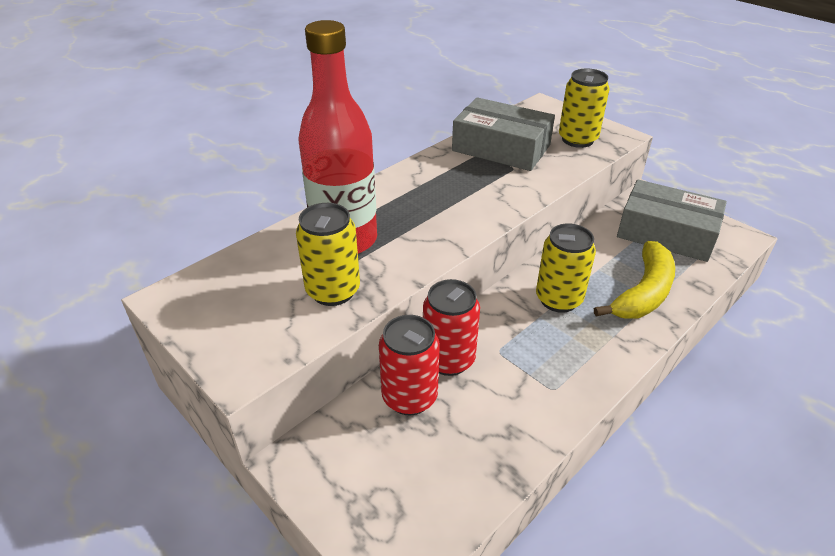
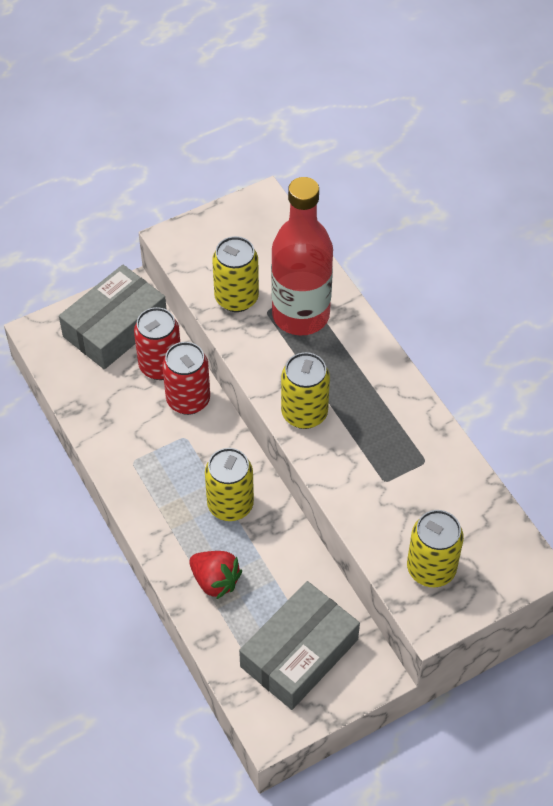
camera: 105 degrees right, 15 degrees up
(468, 218) = (304, 413): none -> yellow can
(501, 148) = (430, 482): grey box -> grey box (115, 327)
(643, 293) = (215, 581): yellow banana -> red strawberry

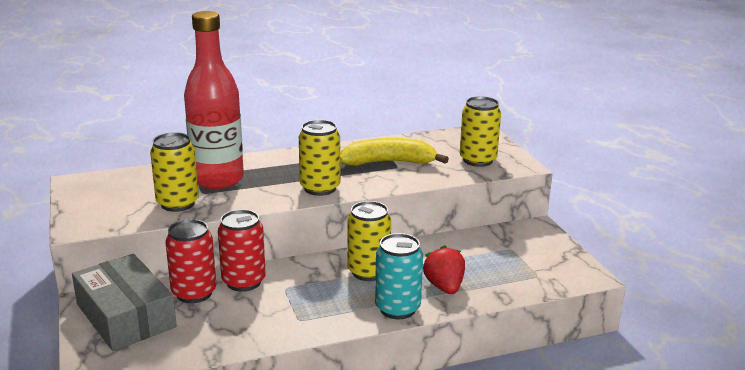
camera: 80 degrees left, 30 degrees down
(166, 542) = (397, 308): none -> turquoise can
(215, 581) = (444, 287): red strawberry -> red strawberry turned 60 degrees counterclockwise
(299, 653) = (518, 256): grey box -> none
(394, 470) = (389, 162): none -> yellow banana

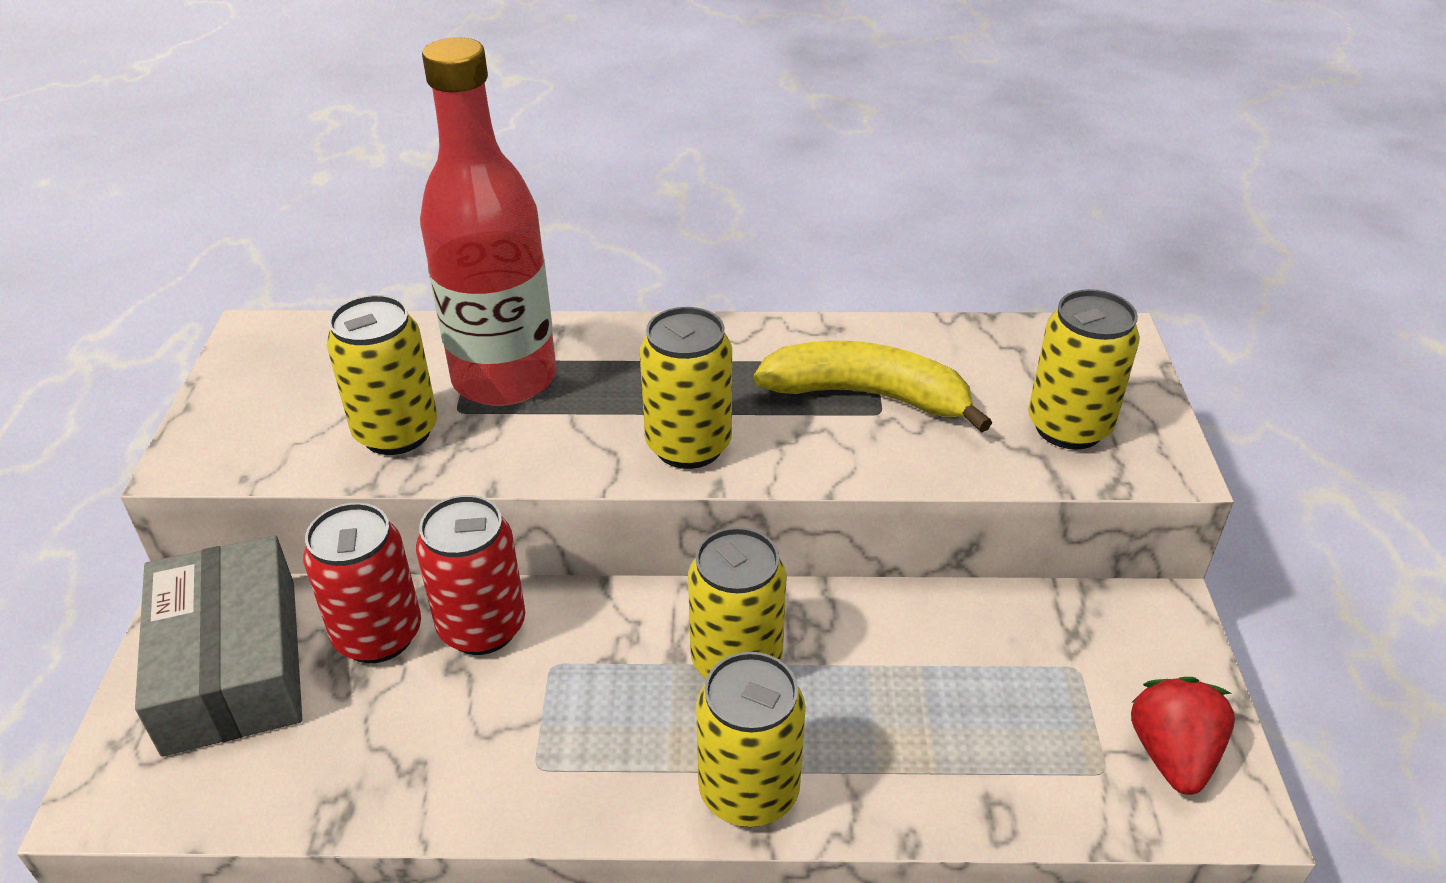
camera: 20 degrees right, 15 degrees up
(397, 308) = (749, 791): turquoise can -> yellow can
(444, 287) = (878, 751): red strawberry -> red strawberry (1172, 755)

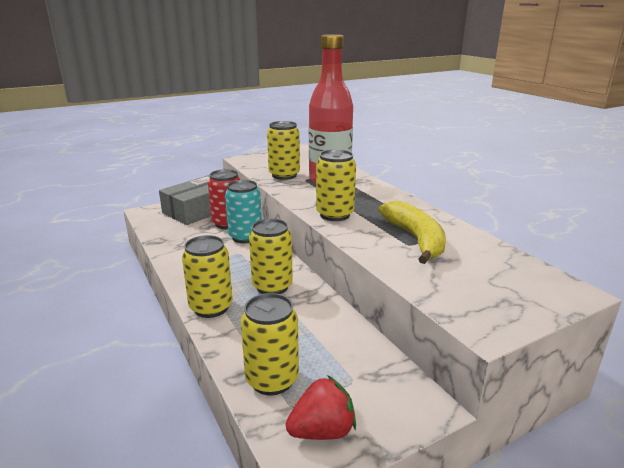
camera: 60 degrees right, 15 degrees down
(482, 627) = (245, 237): red can -> turquoise can
(1068, 427) = (470, 292): yellow can -> yellow can (272, 380)

